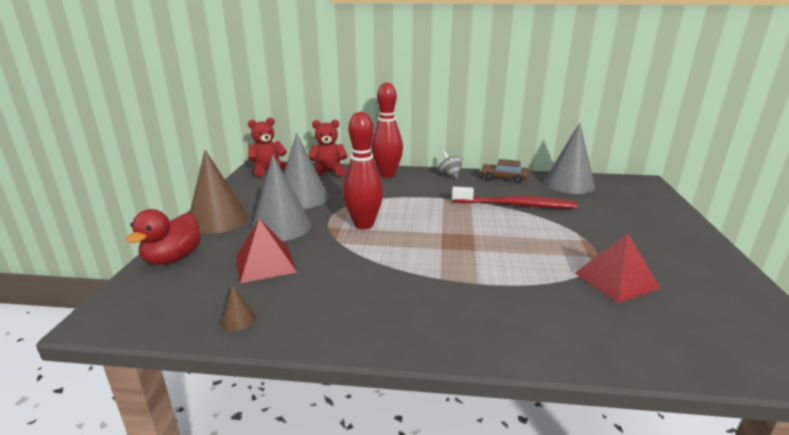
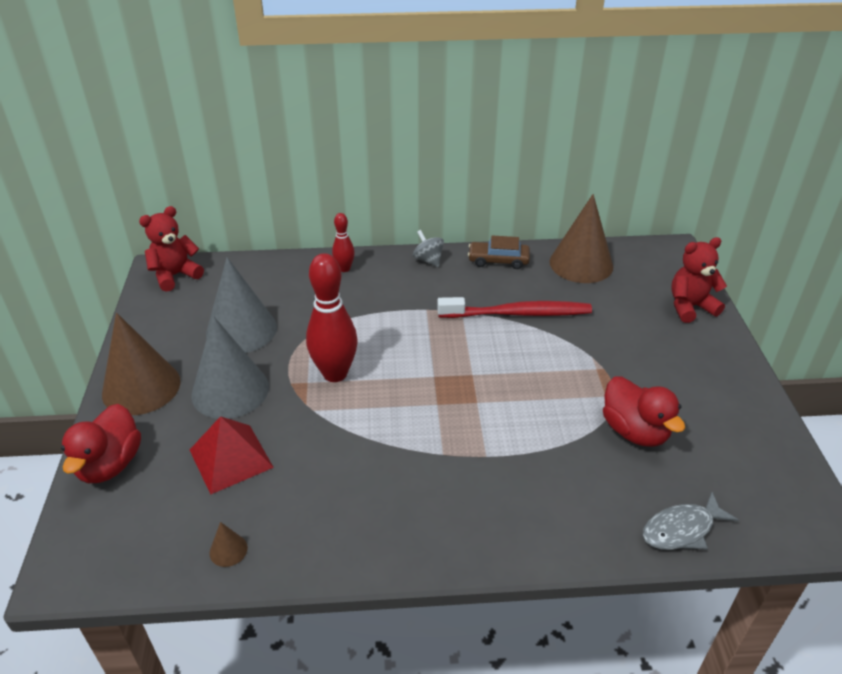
camera: 10 degrees left, 15 degrees up
(328, 172) = (262, 271): red teddy bear -> red teddy bear (690, 307)
(387, 174) = (344, 269): red bowling pin -> red bowling pin, size x0.52
(569, 184) = (581, 264): grey cone -> brown cone
(616, 280) = (634, 431): red pyramid -> red duck
(668, 354) = (682, 529): none -> grey fish

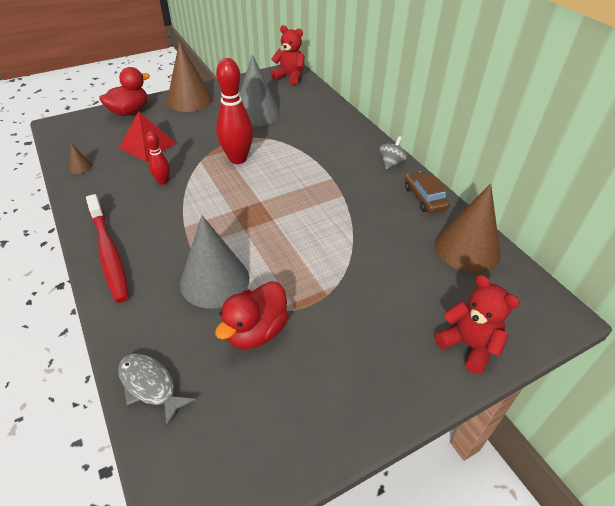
camera: 65 degrees right, 5 degrees up
(110, 464) = (129, 112): red duck -> red duck turned 150 degrees clockwise
(230, 390) = (202, 127): grey cone -> grey cone (214, 280)
(344, 269) = (348, 130): red bowling pin -> red bowling pin (163, 181)
(518, 313) = (362, 225): red toothbrush -> red toothbrush (109, 253)

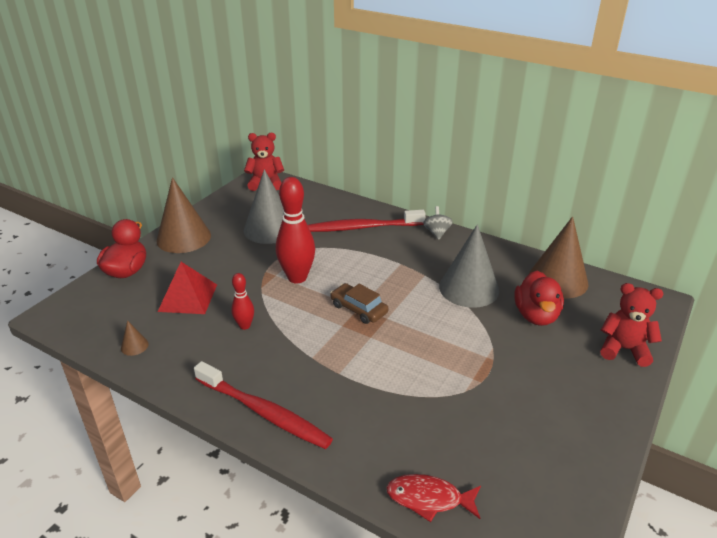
camera: 30 degrees left, 10 degrees down
(150, 385) = (429, 499): grey fish -> red fish
(214, 280) = (391, 390): grey cone -> grey cone (469, 288)
(256, 331) = (468, 413): red duck -> red duck (536, 315)
(331, 136) = (363, 227): none -> red toothbrush
(424, 198) = (490, 252): brown car -> brown car (359, 309)

